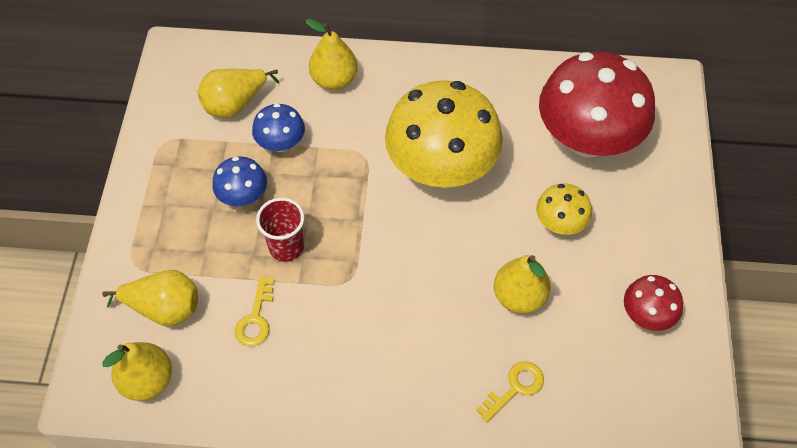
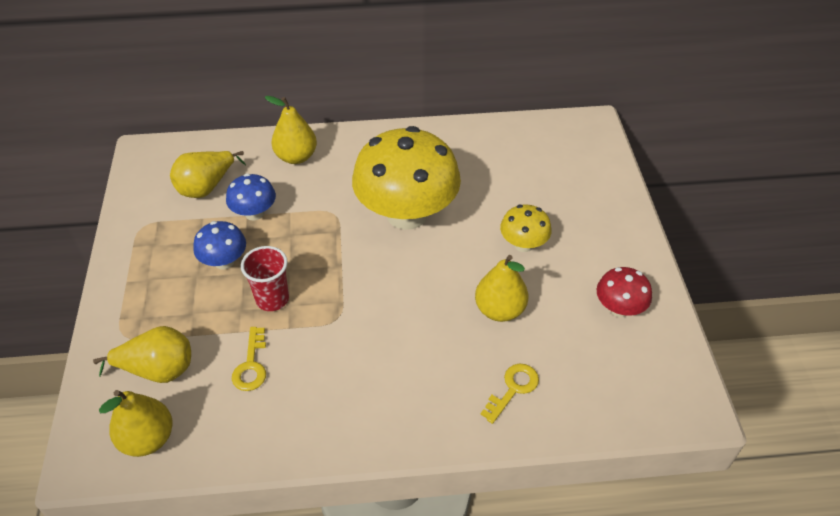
camera: 10 degrees left, 10 degrees down
(587, 139) = (532, 175): red mushroom -> none

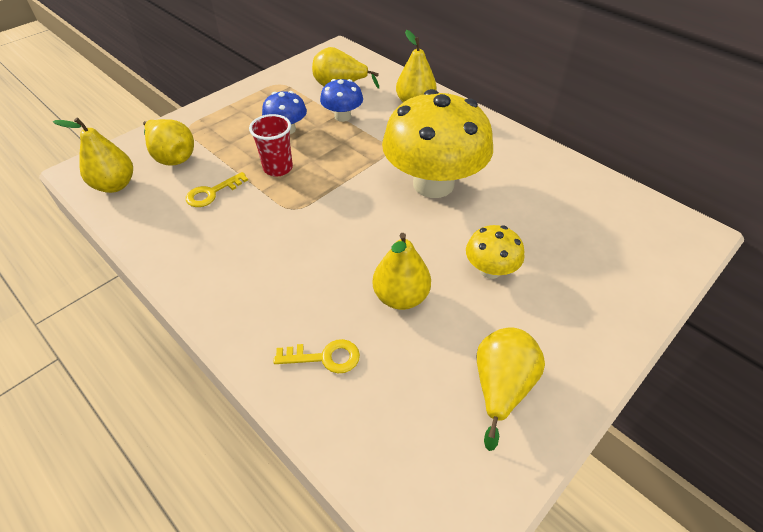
camera: 50 degrees right, 0 degrees up
(619, 308) = (501, 387): red mushroom -> yellow pear

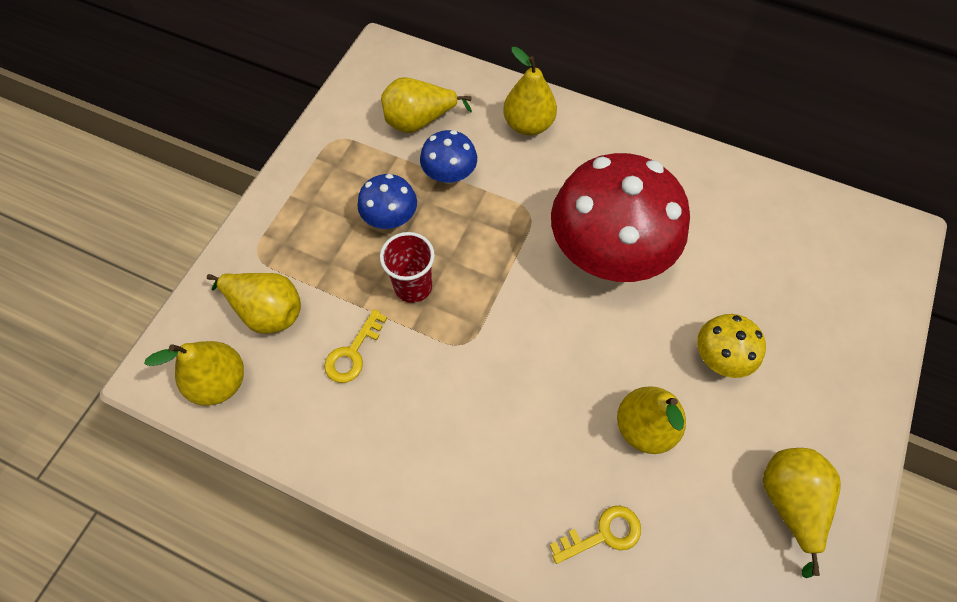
camera: 20 degrees left, 15 degrees up
(433, 184) = (608, 252): yellow mushroom -> red mushroom

